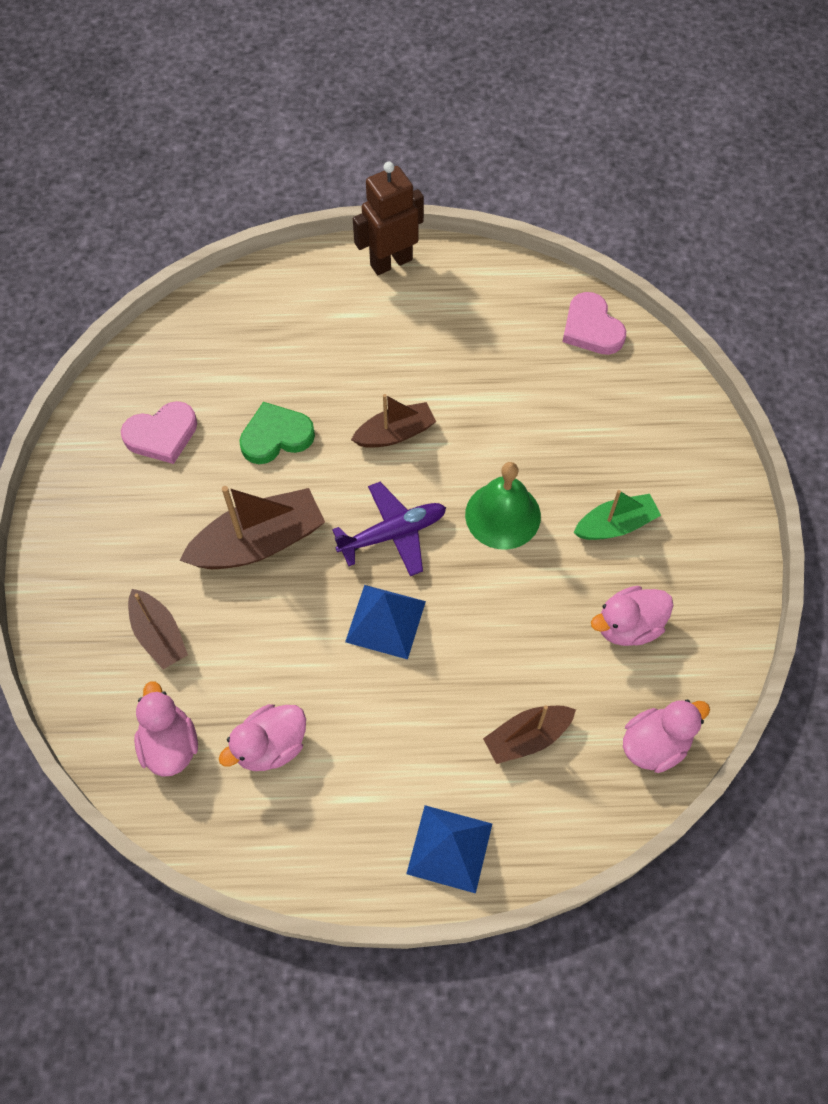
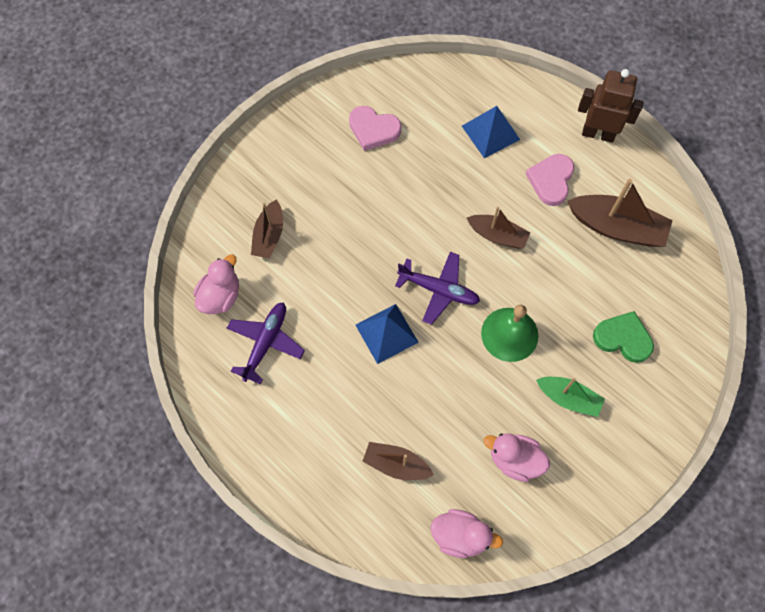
camera: 45 degrees right, 5 degrees up
(259, 542) = (365, 231): brown boat -> brown boat (616, 227)
(271, 746) = (265, 343): pink duck -> purple plane
(276, 436) = (431, 181): green heart -> green heart (623, 338)
(449, 848) = (298, 480): blue pyramid -> blue pyramid (490, 132)
(591, 328) = (679, 273): pink heart -> pink heart (551, 180)

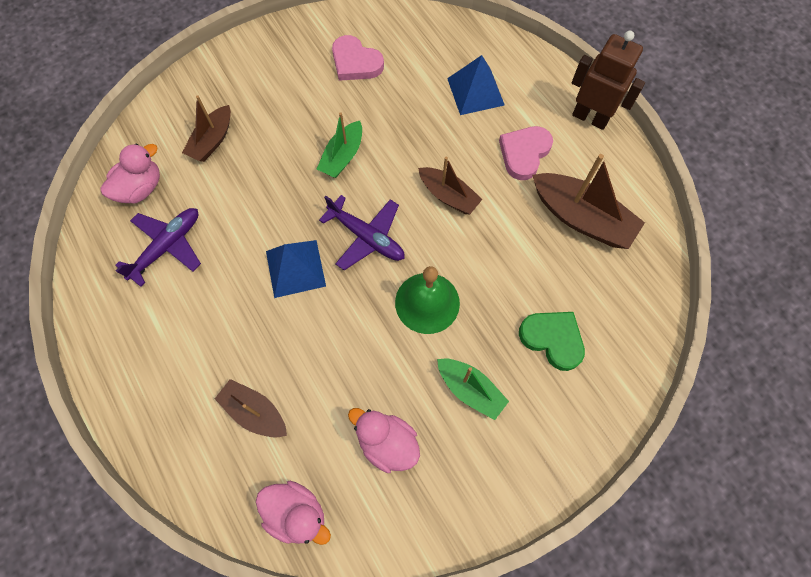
camera: 15 degrees right, 0 degrees up
(392, 222) = (342, 156): none -> green boat

